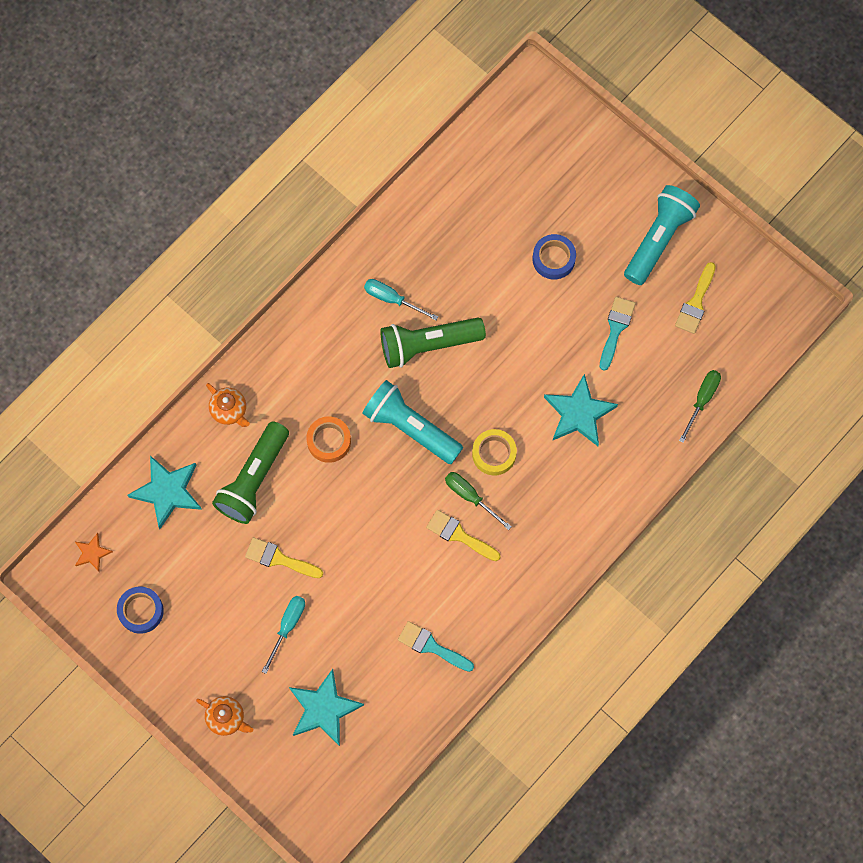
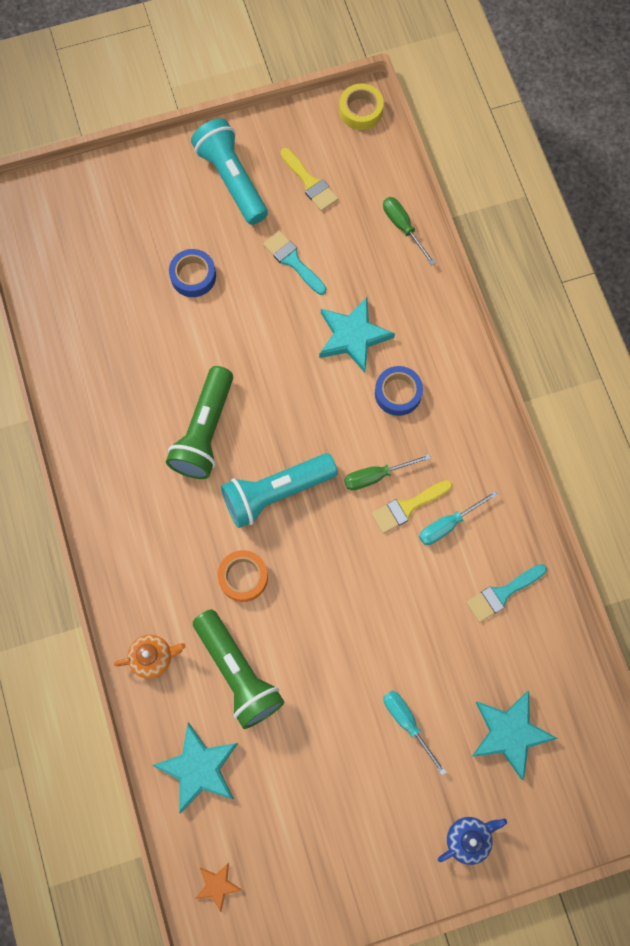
camera: 60 degrees left, 0 degrees up
(141, 611) = (308, 867): blue tape -> blue tape (398, 393)
(226, 718) = (468, 838): orange teapot -> blue teapot
(279, 559) = (333, 693): yellow brush -> none
(392, 299) = (139, 439): turquoise screwdriver -> turquoise screwdriver (448, 524)
(494, 454) = (347, 432): yellow tape -> yellow tape (361, 111)

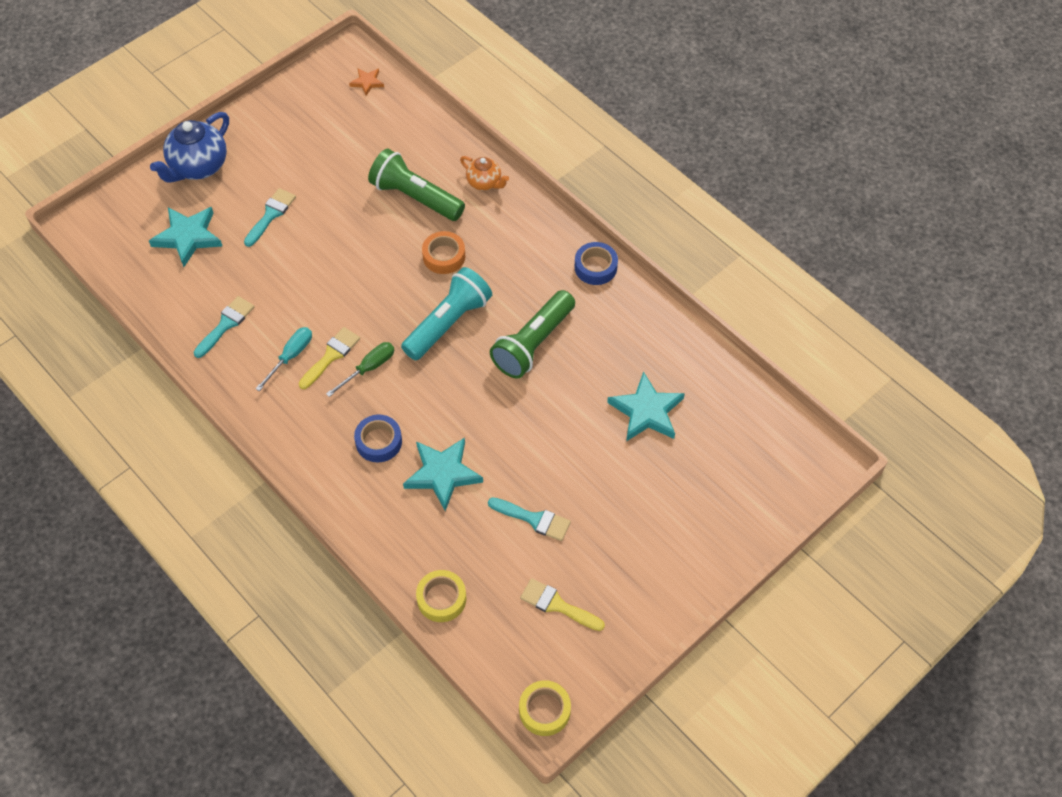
camera: 155 degrees right, 15 degrees down
(153, 657) = (484, 183): orange teapot -> orange teapot turned 105 degrees counterclockwise
(193, 276) = (619, 466): blue tape -> blue tape (595, 267)
(199, 768) = (414, 135): turquoise star -> turquoise star (646, 411)
(205, 432) = (533, 344): green flashlight -> green flashlight turned 135 degrees counterclockwise
(232, 179) = (637, 574): turquoise flashlight -> none
(403, 227) = (441, 599): green screwdriver -> yellow tape
(407, 723) = (271, 215): turquoise screwdriver -> turquoise brush
(468, 838) = (198, 167): blue teapot -> blue teapot, size x1.75

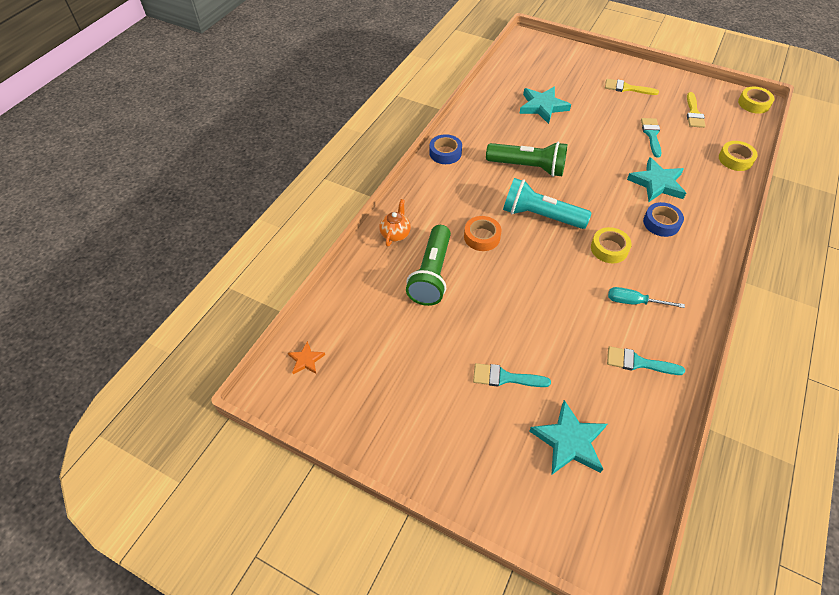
camera: 110 degrees left, 5 degrees down
(198, 167) = (479, 475): blue teapot -> none
(331, 355) = (615, 276): yellow brush -> yellow brush (626, 88)
(369, 368) = (609, 249): green screwdriver -> yellow tape

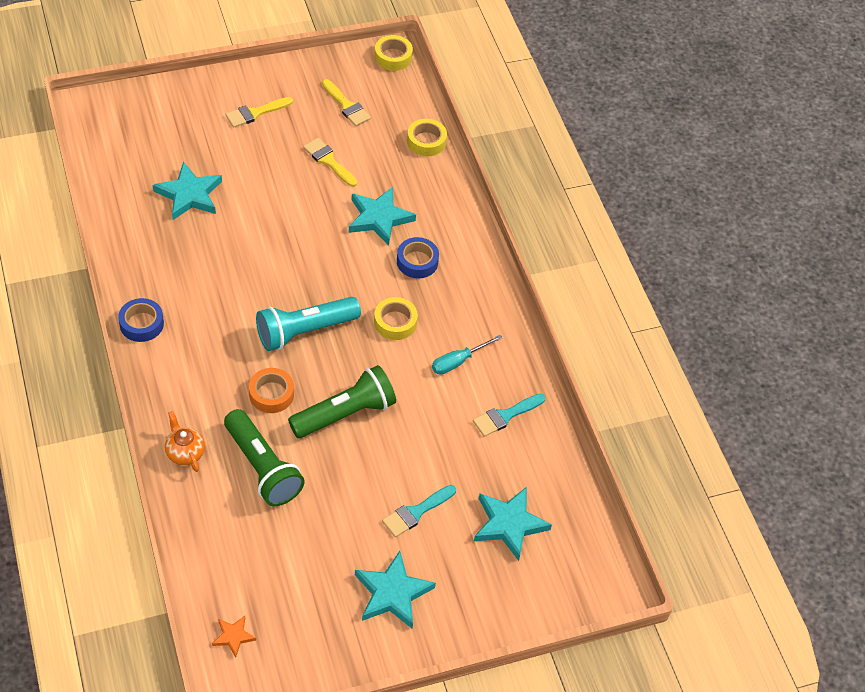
camera: 50 degrees left, 0 degrees up
(433, 419) = (392, 593): none -> turquoise star
(528, 167) = (243, 283): green flashlight -> green flashlight (345, 413)
(651, 135) = (328, 161): turquoise brush -> yellow brush

